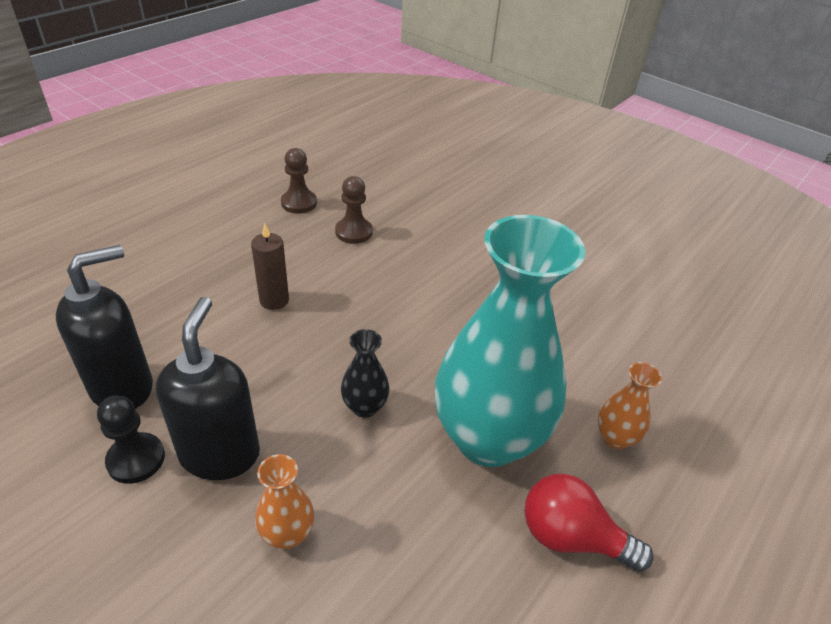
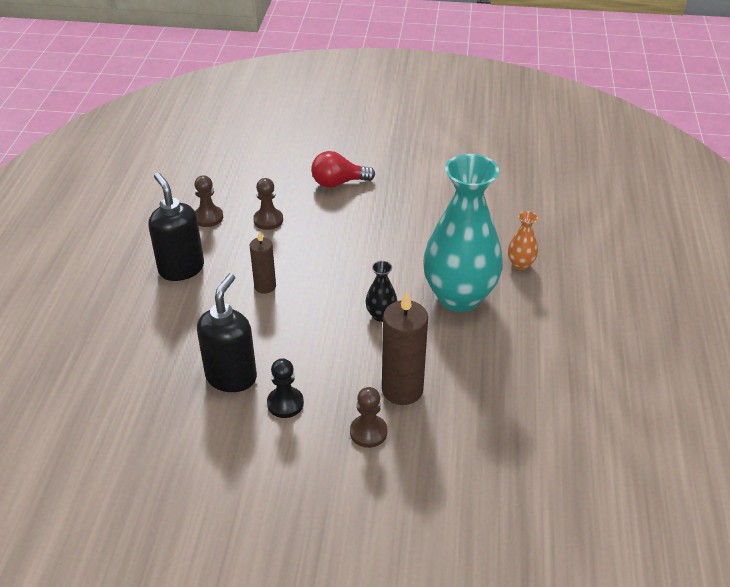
camera: 30 degrees left, 0 degrees up
(181, 573) = (368, 432): none -> brown pawn
(220, 454) = (328, 377): black soap dispenser -> black soap dispenser (181, 269)
(287, 534) = (402, 390): orange vase -> brown candle
(571, 537) = (534, 319): red light bulb -> red light bulb (338, 183)

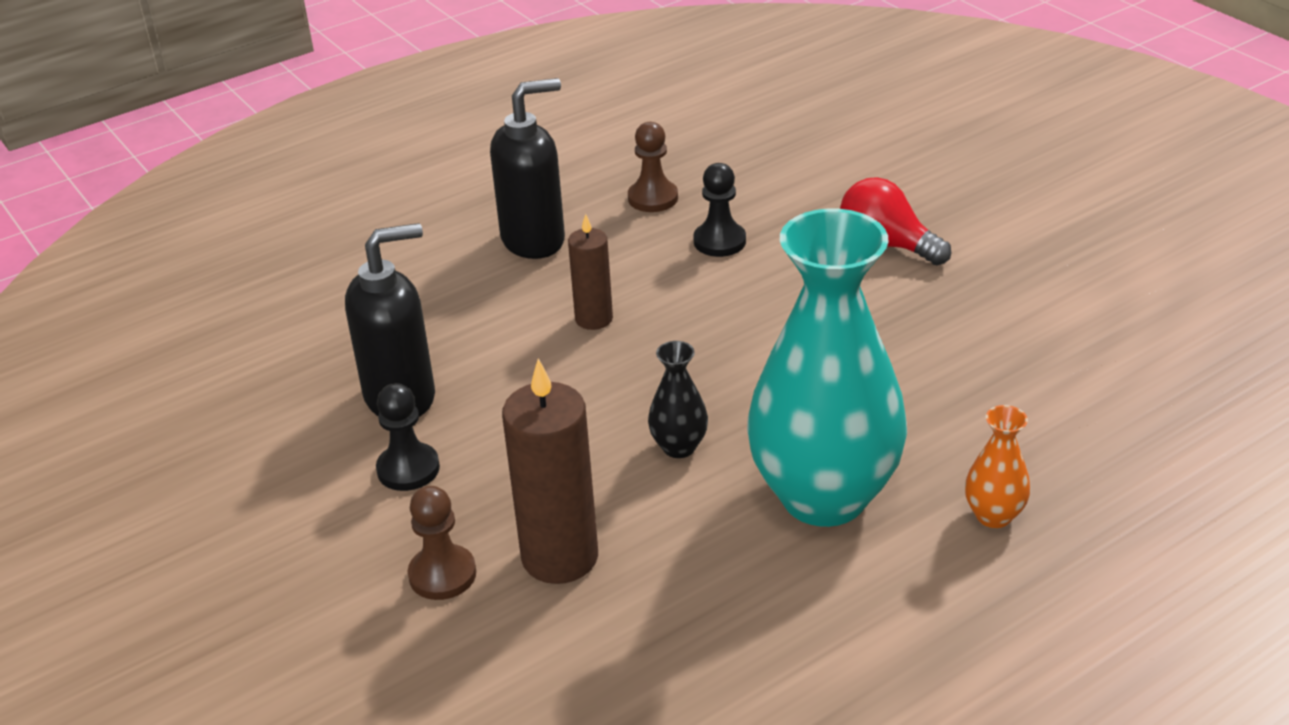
camera: 50 degrees right, 5 degrees down
(181, 269) = (534, 240): black soap dispenser -> black soap dispenser turned 45 degrees clockwise
(268, 220) = (719, 241): brown pawn -> black pawn

